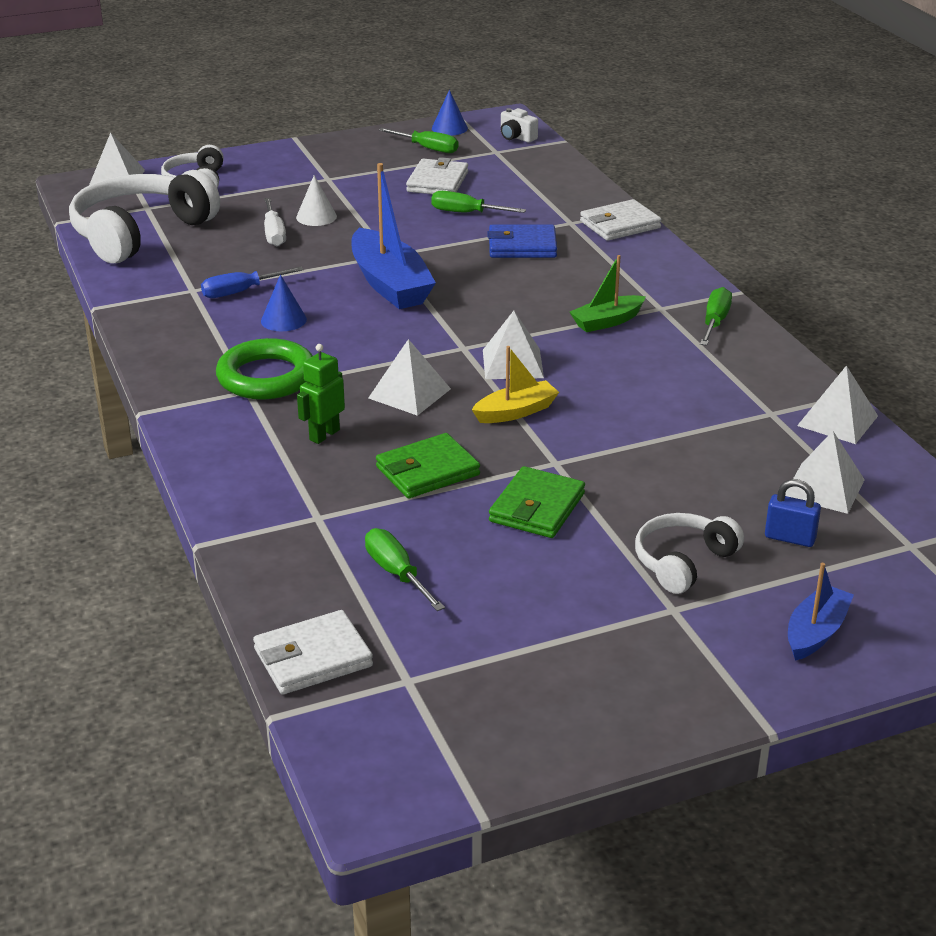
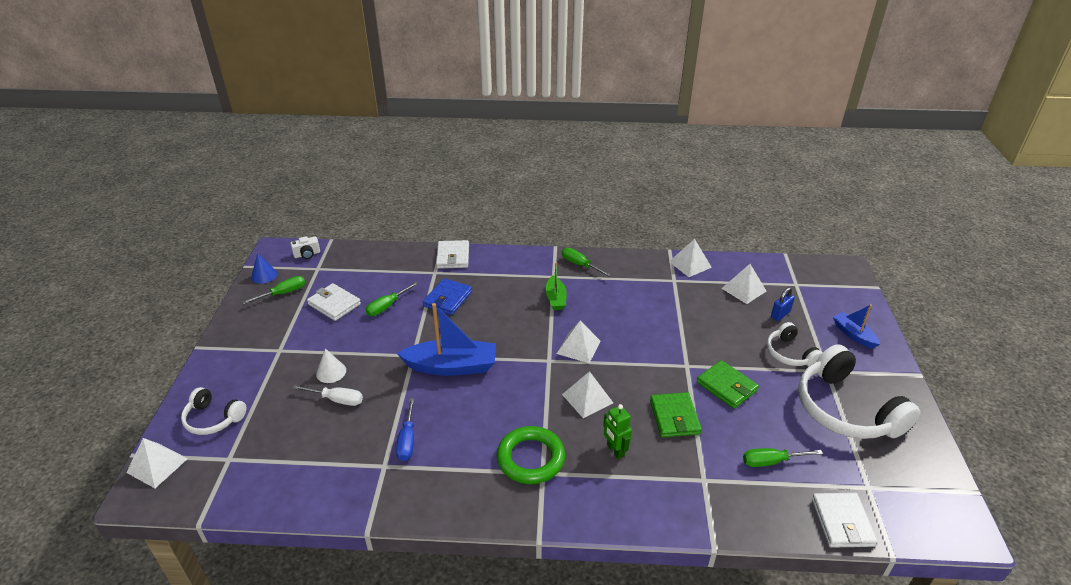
camera: 65 degrees left, 5 degrees up
(139, 233) = (268, 474): white headphones -> white headphones (845, 409)
(283, 320) = (462, 429): blue cone -> none
(516, 412) = (630, 363): yellow boat -> none

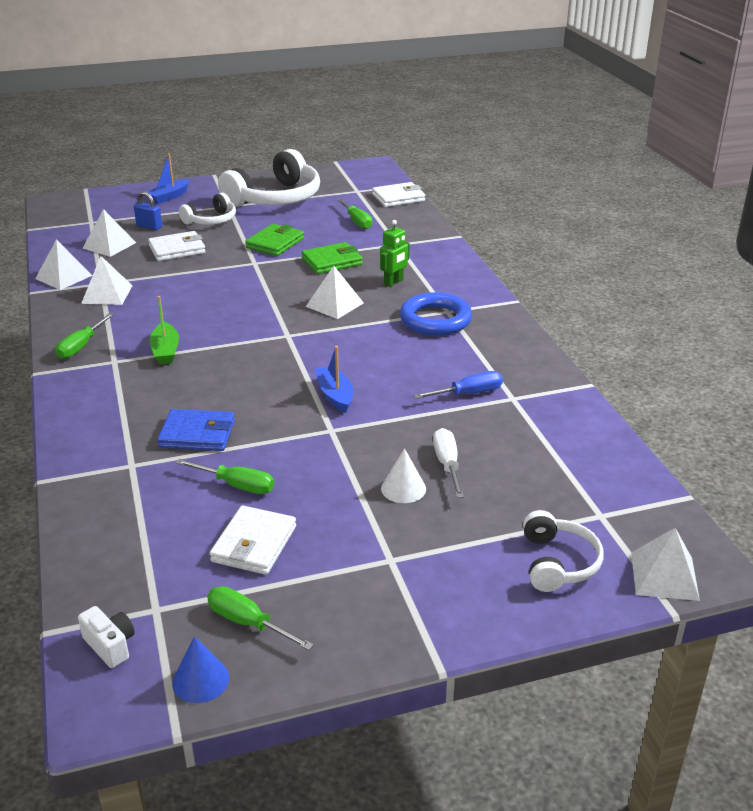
camera: 110 degrees left, 5 degrees down
(451, 366) = (335, 395): blue boat -> blue boat, size x0.56
(453, 257) = (82, 458): white wallet -> white wallet (177, 249)
(530, 458) = (435, 320): green ring -> blue ring
(555, 298) = (165, 351): green boat -> green boat turned 105 degrees clockwise
(578, 347) = (255, 321): white pyramid -> white pyramid (107, 294)

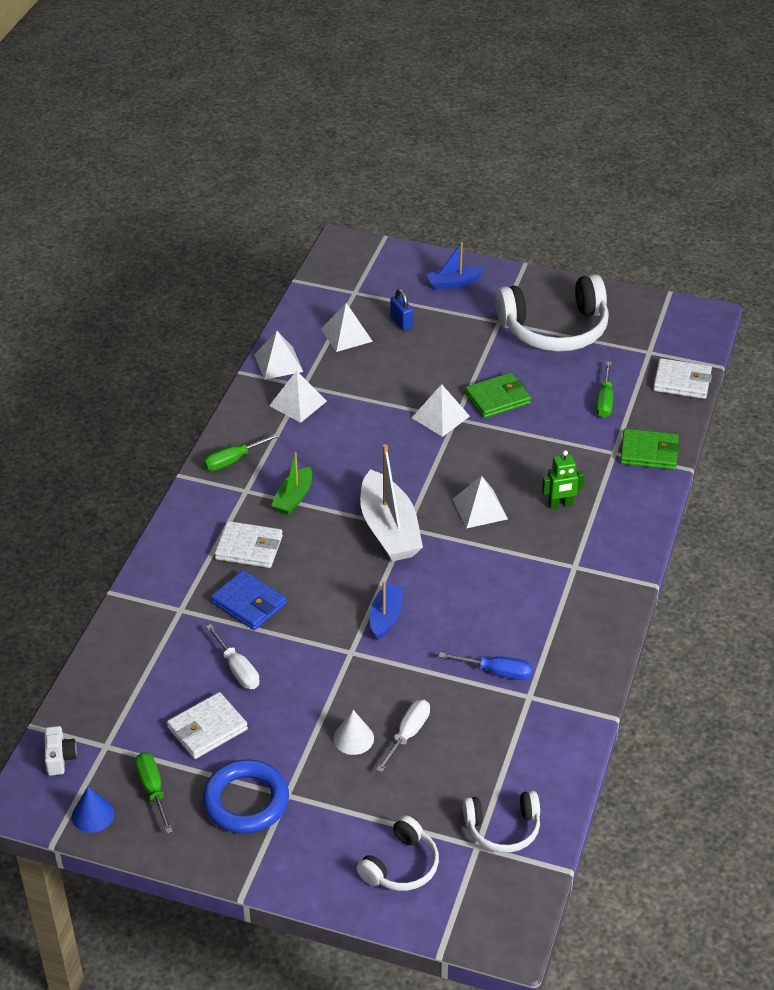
camera: 35 degrees right, 10 degrees up
(177, 249) = (401, 367): white wallet -> white wallet (249, 547)
(211, 220) = (465, 337): white headphones -> white headphones (503, 829)
(236, 485) = (237, 669): green screwdriver -> white screwdriver
(274, 341) = (389, 529): none -> white boat
(332, 261) = (528, 449): green wallet -> green wallet (649, 452)
(435, 320) = (553, 572): blue ring -> blue ring (246, 801)
(664, 576) = (467, 921): white pyramid -> white pyramid (440, 417)

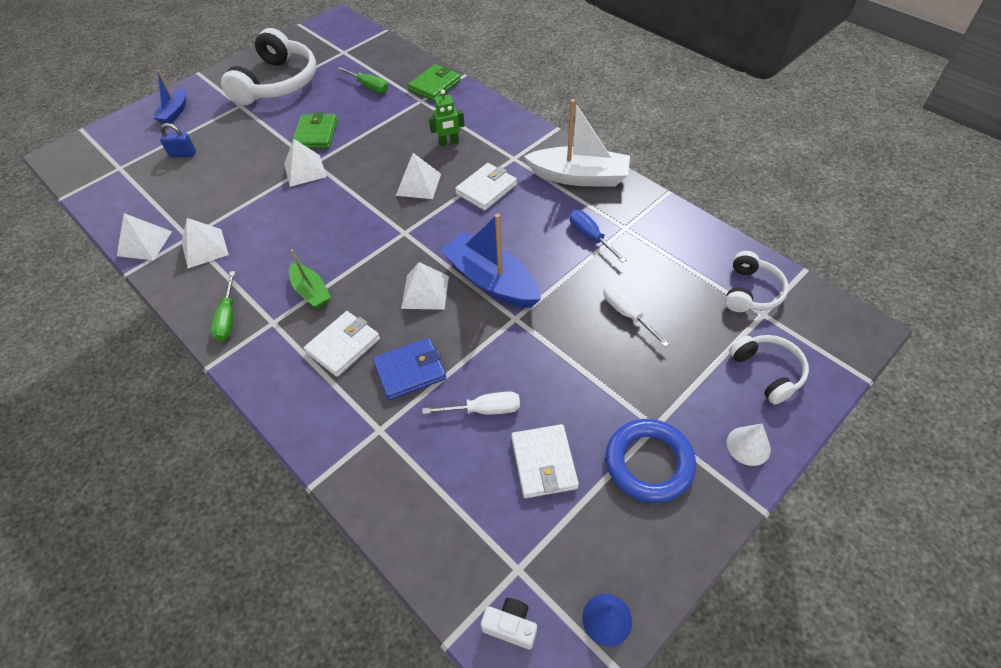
camera: 60 degrees left, 10 degrees up
(153, 790) = (599, 543): green screwdriver -> none
(346, 335) = (161, 189): white pyramid -> white pyramid (425, 292)
(353, 738) = (613, 352): white cone -> white cone (748, 446)
(386, 617) = (491, 281): blue boat -> blue boat, size x1.79
(389, 529) = (398, 243): white boat -> white boat (579, 177)
(496, 672) = (590, 237): blue screwdriver -> blue screwdriver turned 75 degrees counterclockwise
(560, 505) = (449, 143): green robot -> green robot turned 60 degrees clockwise
(682, 382) = (384, 49): white wallet -> white wallet (486, 189)

